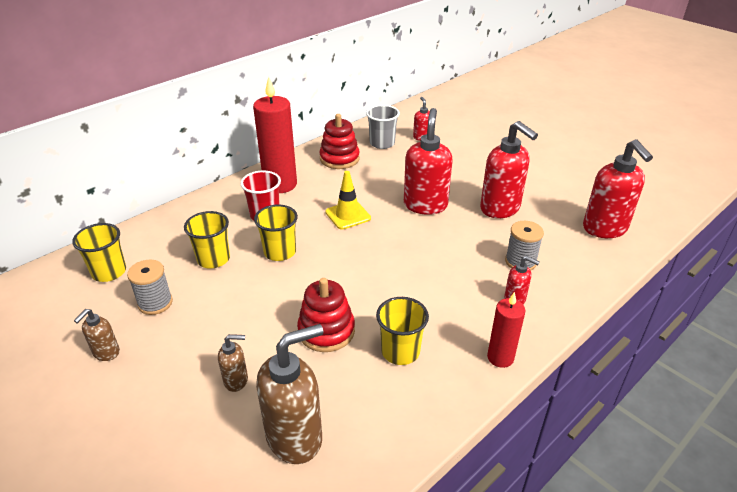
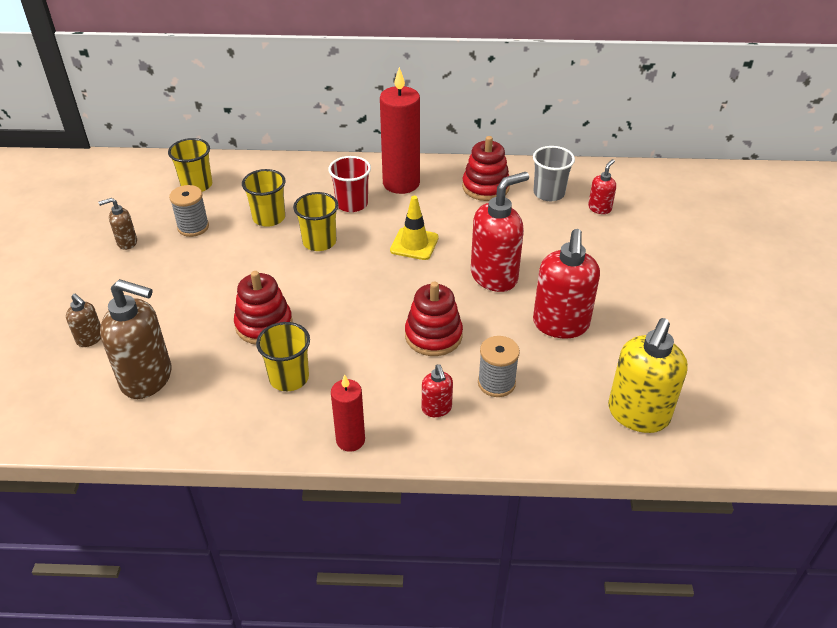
camera: 45 degrees right, 5 degrees up
(236, 380) = (167, 316): brown soap dispenser -> brown soap dispenser (90, 339)
(446, 260) = (433, 336): none -> red stacking toy
(605, 228) = (637, 414): red soap dispenser -> yellow soap dispenser

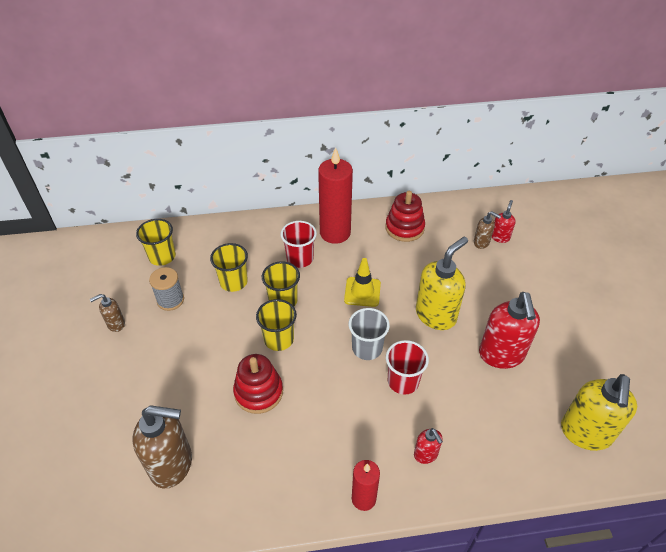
camera: 10 degrees left, 5 degrees up
(90, 339) = (109, 430): brown soap dispenser -> brown soap dispenser (481, 242)
(289, 378) = (294, 443): yellow cup -> yellow cup (279, 339)
(433, 336) = (403, 381): red stacking toy -> red cup
(494, 276) = (436, 315): red soap dispenser -> yellow soap dispenser
(496, 383) = (466, 420): grey spool -> none
(549, 193) = (456, 227): grey cup -> grey cup (367, 348)

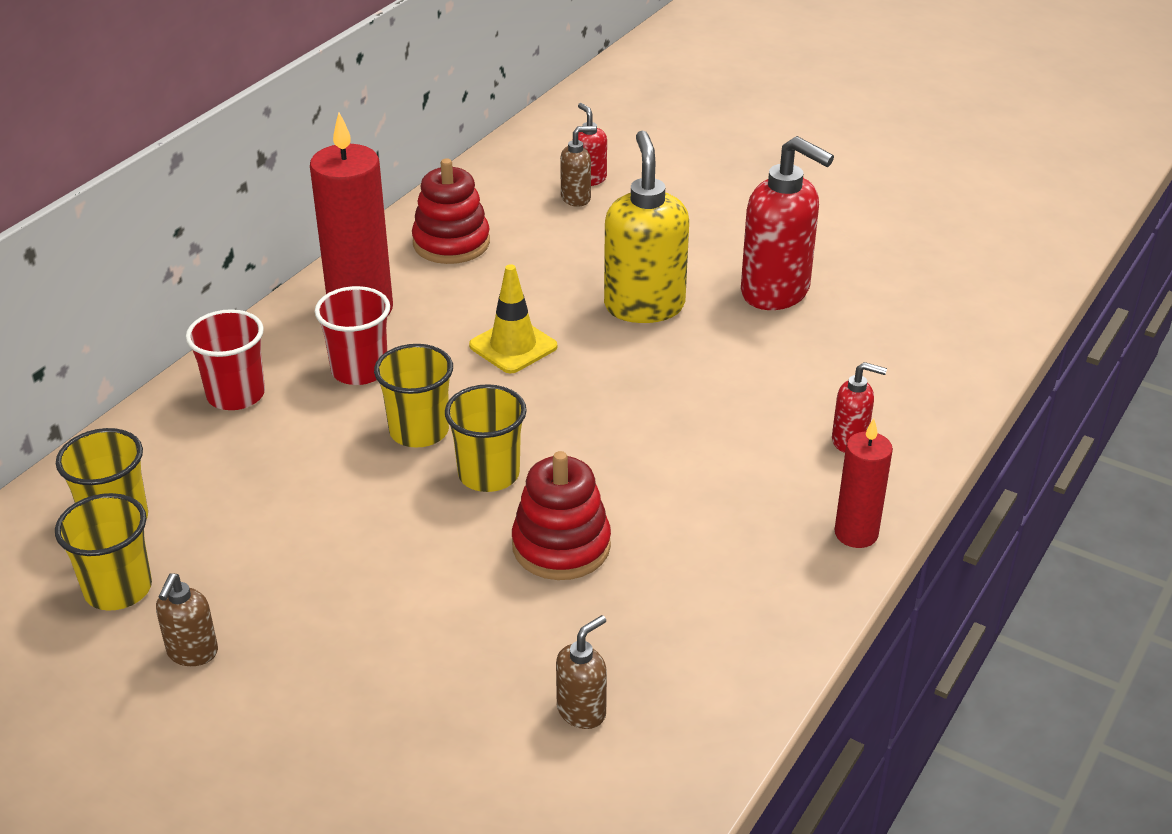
camera: 50 degrees left, 10 degrees down
(170, 300) = (235, 557): grey spool -> none
(172, 464) = (582, 711): brown soap dispenser -> brown soap dispenser, size x0.49
(233, 282) = (303, 464): yellow cup -> yellow cup (118, 589)
(367, 348) = (619, 397): grey cup -> none
(403, 381) = (715, 396): red cup -> red cup (236, 395)
(585, 433) = (958, 300): yellow soap dispenser -> none

